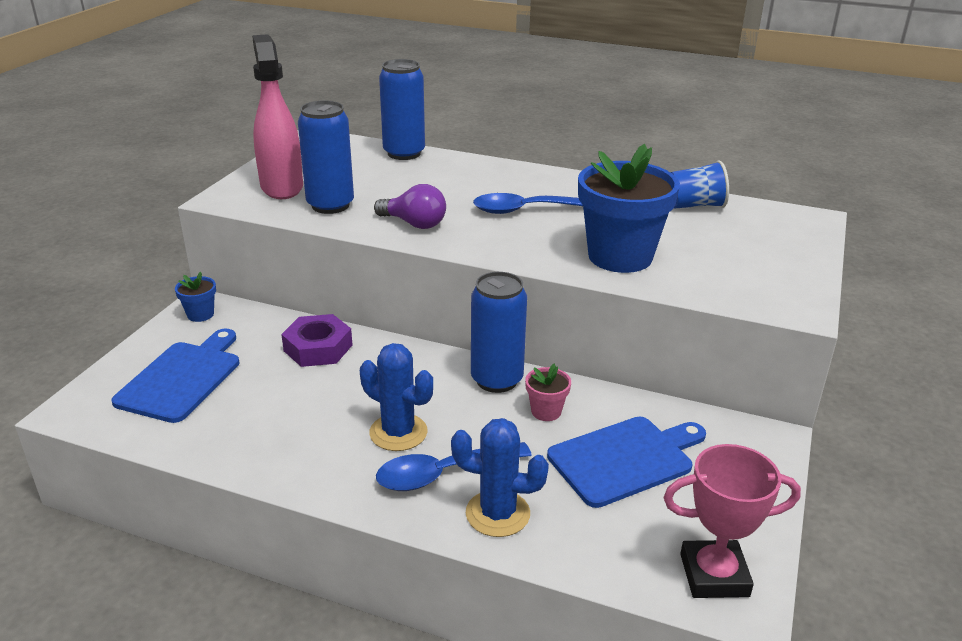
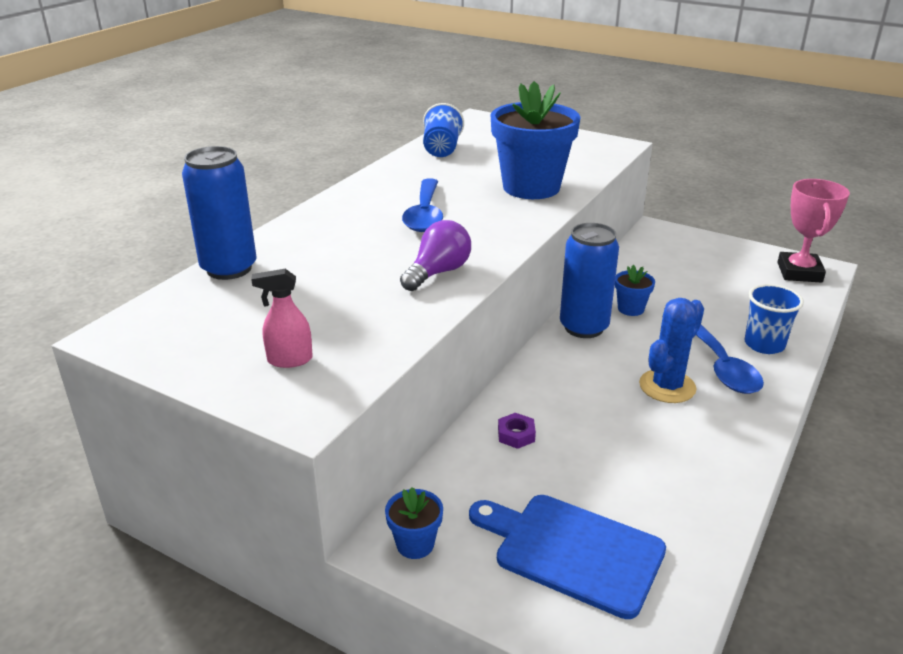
camera: 80 degrees left, 0 degrees up
(282, 187) = (289, 360): pink spray bottle -> pink spray bottle, size x0.48
(318, 348) = (516, 435): purple nut -> purple nut, size x0.51
(330, 205) = (367, 323): blue can -> none
(497, 514) = (764, 344): blue cactus -> blue cup
(546, 411) = (630, 309): pink flower pot -> blue flower pot
(625, 459) = (689, 284): blue cutting board -> none

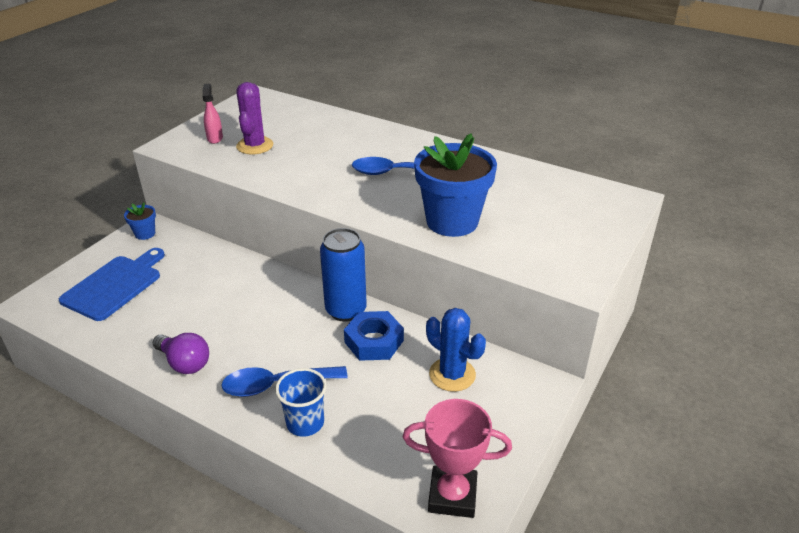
camera: 90 degrees right, 5 degrees up
(229, 268) = (320, 114): blue can -> none
(328, 317) = (255, 146): none -> purple cactus
(438, 272) = (302, 178): purple light bulb -> purple light bulb (184, 363)
(442, 149) = (535, 179): blue cup -> none
(516, 435) = (221, 270): purple nut -> none
(630, 309) = (374, 341): blue flower pot -> blue nut
(667, 386) = (255, 347): blue cactus -> blue cactus (452, 374)

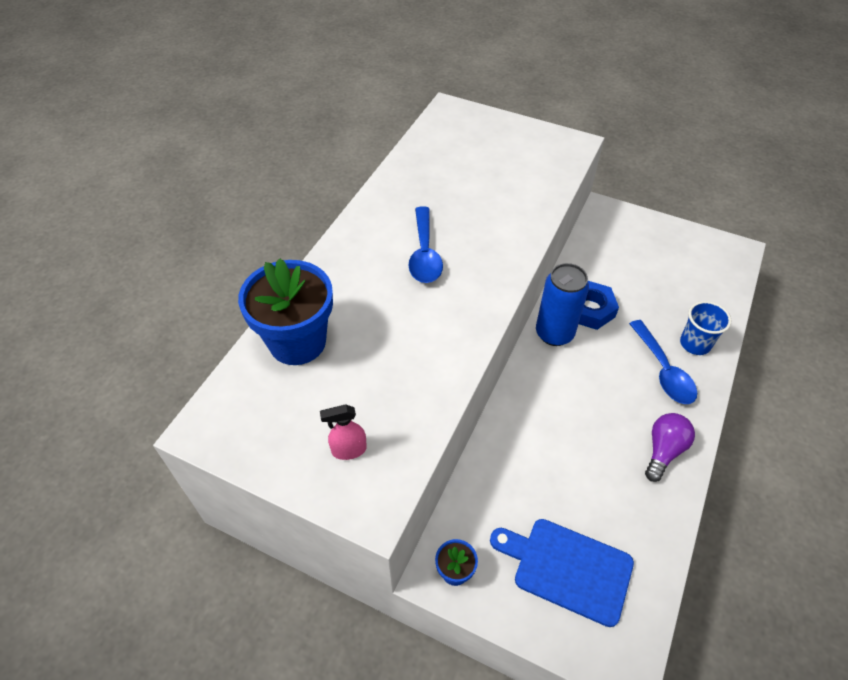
camera: 95 degrees left, 15 degrees up
(255, 146) = (369, 396): purple cactus -> none
(452, 221) = (508, 210): blue flower pot -> blue flower pot (297, 342)
(452, 374) = (611, 259): blue cactus -> none
(452, 495) = (720, 256): pink trophy -> none

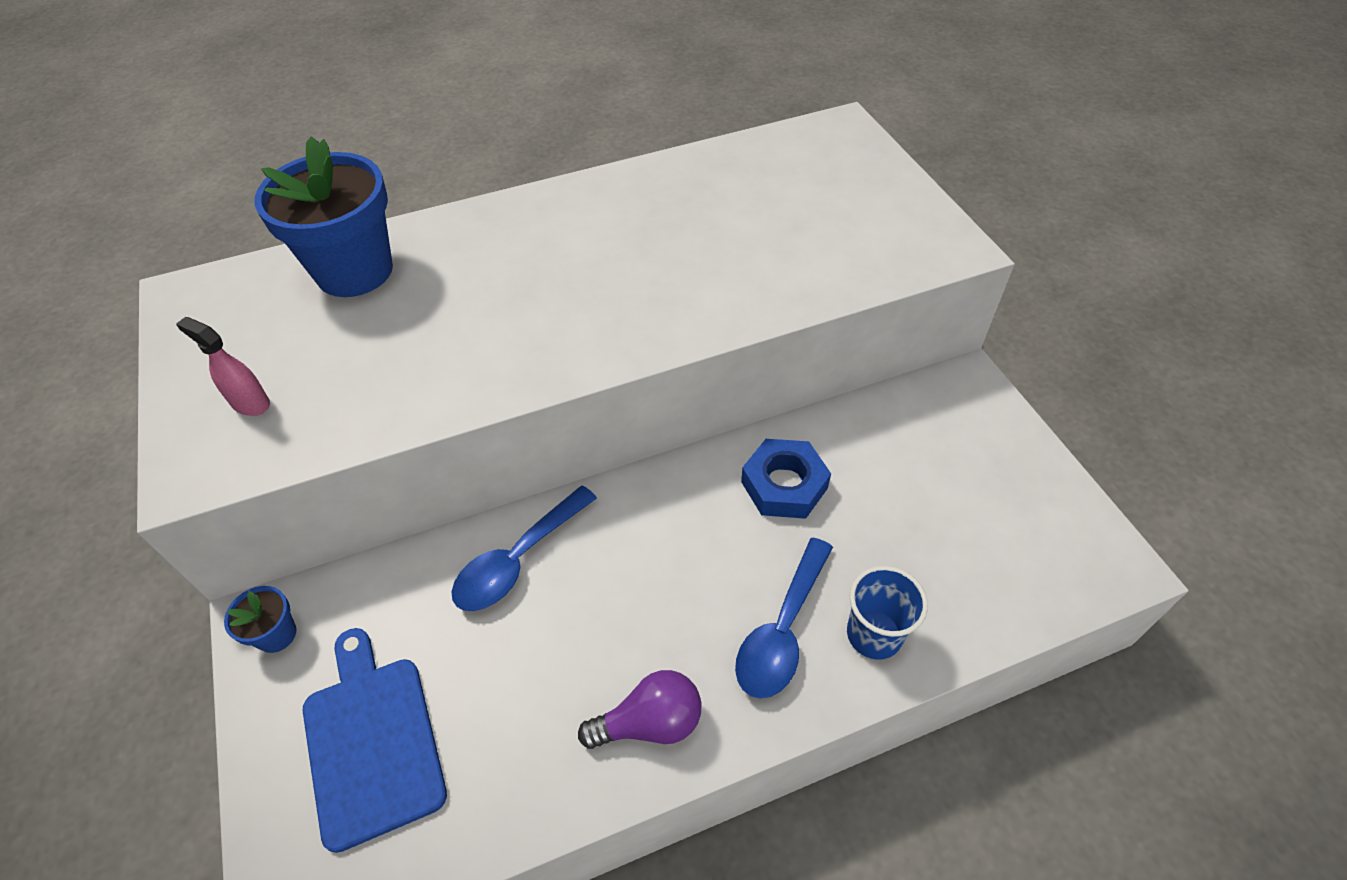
camera: 45 degrees right, 0 degrees up
(424, 254) = (588, 265): blue spoon -> blue spoon (518, 560)
(554, 333) = (702, 480): blue can -> none

